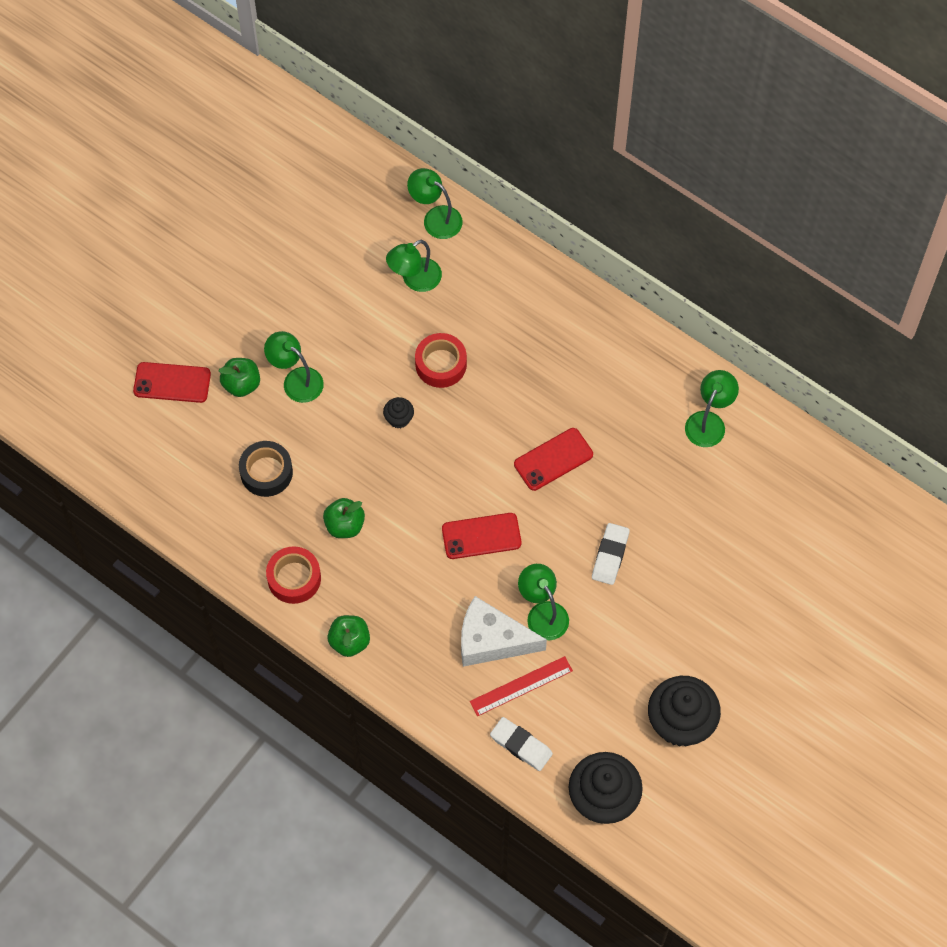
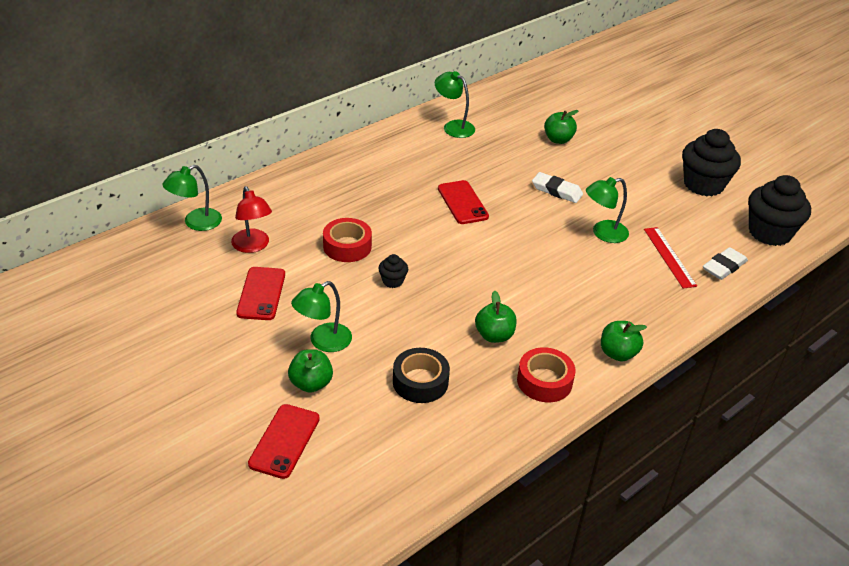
camera: 80 degrees left, 25 degrees down
(415, 280) = (253, 246): green lamp -> red lamp
(481, 536) = (524, 253): red phone -> red phone (261, 294)
(491, 640) = (625, 265): white cheese -> none
(723, 545) = (558, 140): none -> green apple

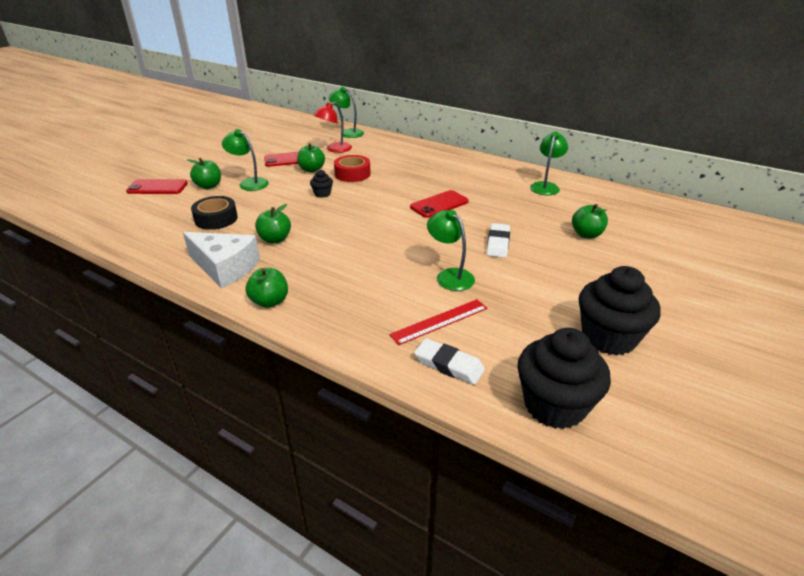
camera: 75 degrees right, 5 degrees down
(312, 278) = (312, 170): none -> green apple
(544, 381) = (225, 268): red tape -> white cheese

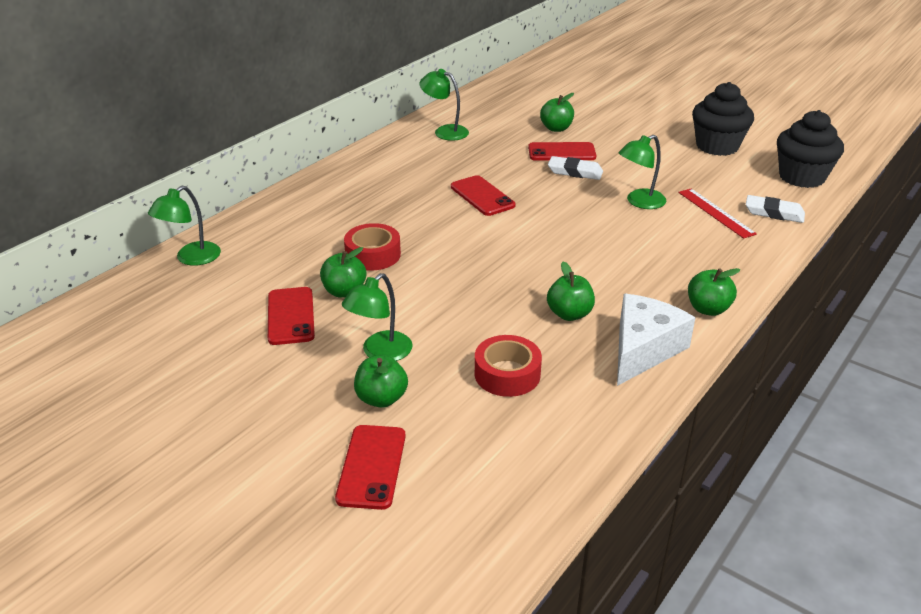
camera: 85 degrees left, 0 degrees up
(216, 219) = (507, 374): black tape -> red tape
(322, 194) = (436, 280): black cupcake -> none
(334, 149) = (265, 271): red lamp -> none
(449, 365) = (774, 213): white eraser -> white eraser turned 75 degrees clockwise
(535, 237) = (561, 152): none -> red phone

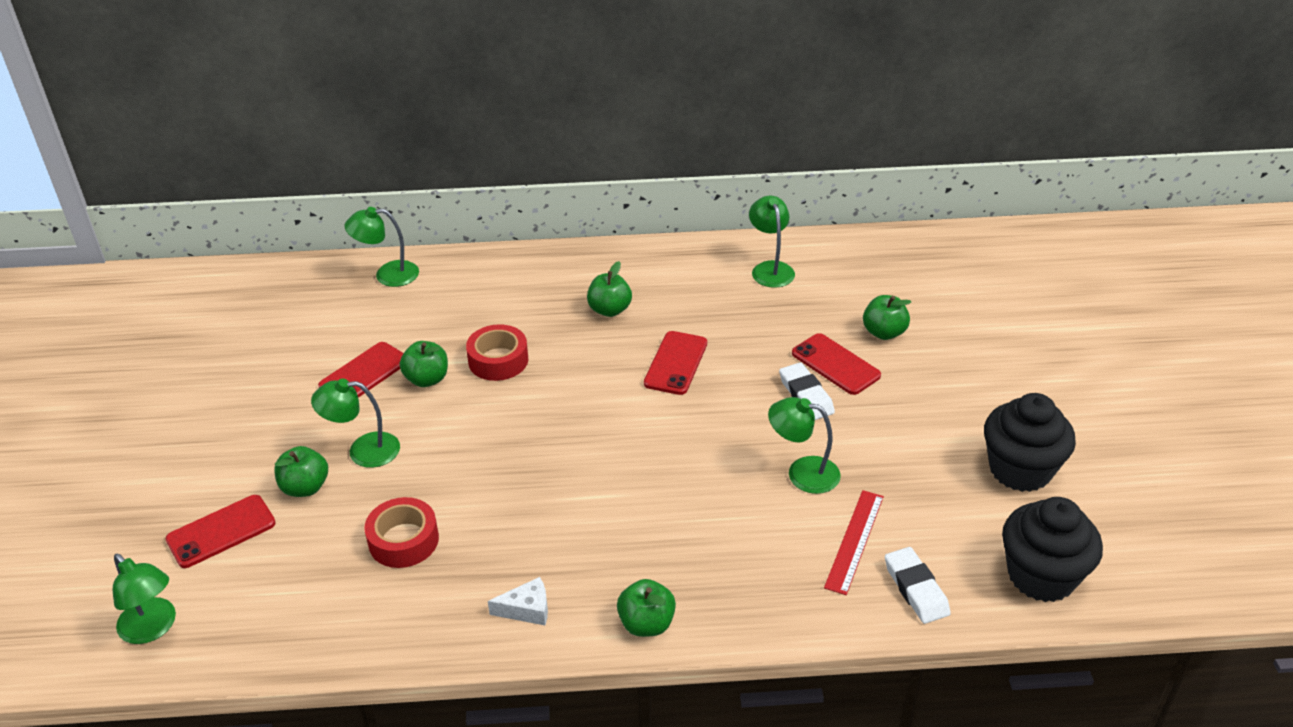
camera: 50 degrees right, 5 degrees up
(443, 557) = (153, 628): none -> green lamp
(569, 314) = (534, 530): green apple -> green apple (609, 310)
(643, 349) = (527, 610): white cheese -> white cheese, size x0.50

